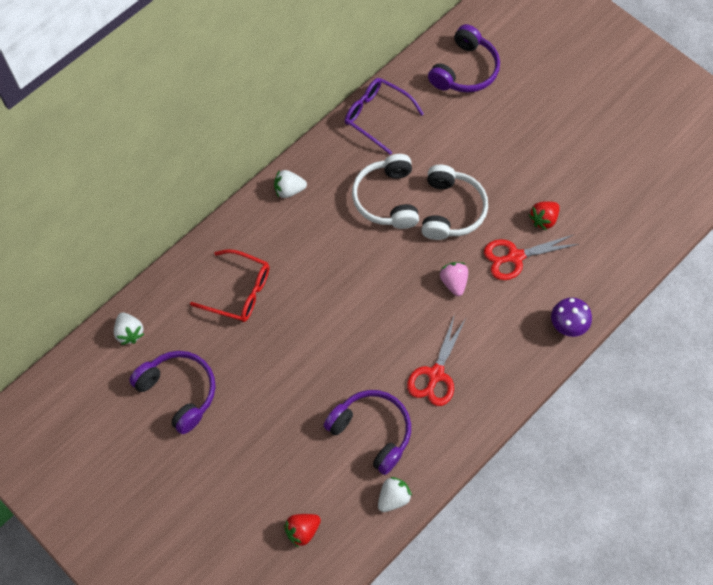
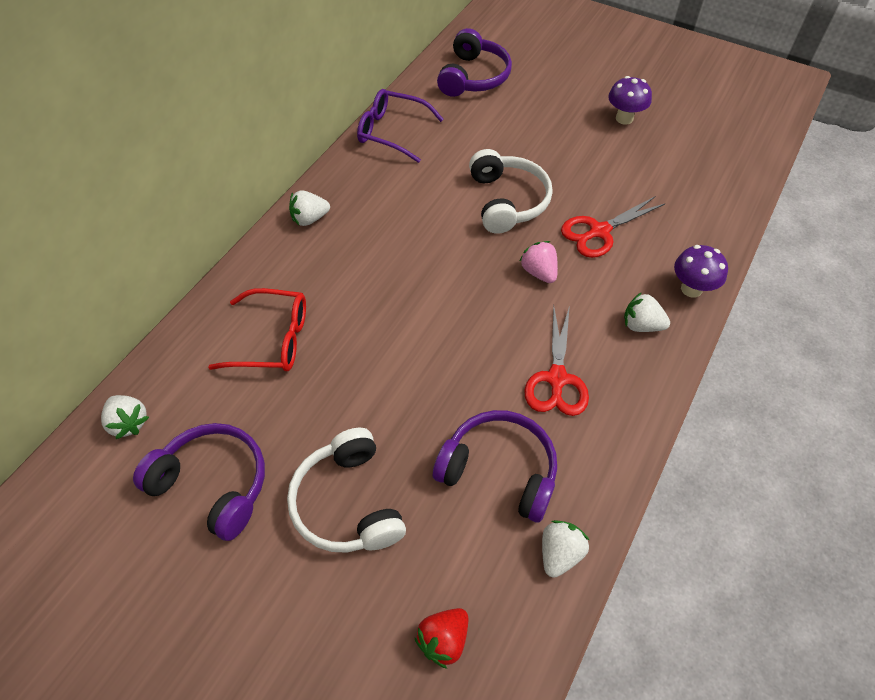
camera: 15 degrees left, 10 degrees down
(387, 199) = (430, 205): white headphones -> white headphones (348, 503)
(515, 347) = (641, 325): none -> white strawberry
(543, 219) = (614, 189): red strawberry -> none
(581, 147) = (624, 118): none -> purple mushroom

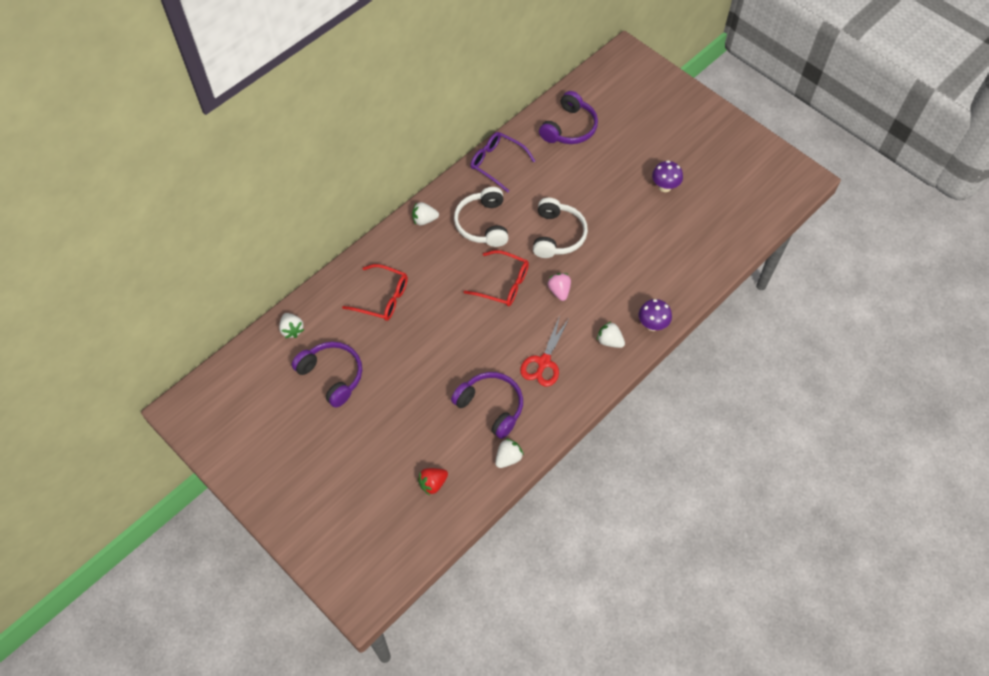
camera: 15 degrees right, 5 degrees up
(348, 503) = (402, 403): white headphones -> white headphones (483, 224)
(453, 280) = (503, 284): none -> red glasses
(599, 231) = (610, 271): red scissors -> none

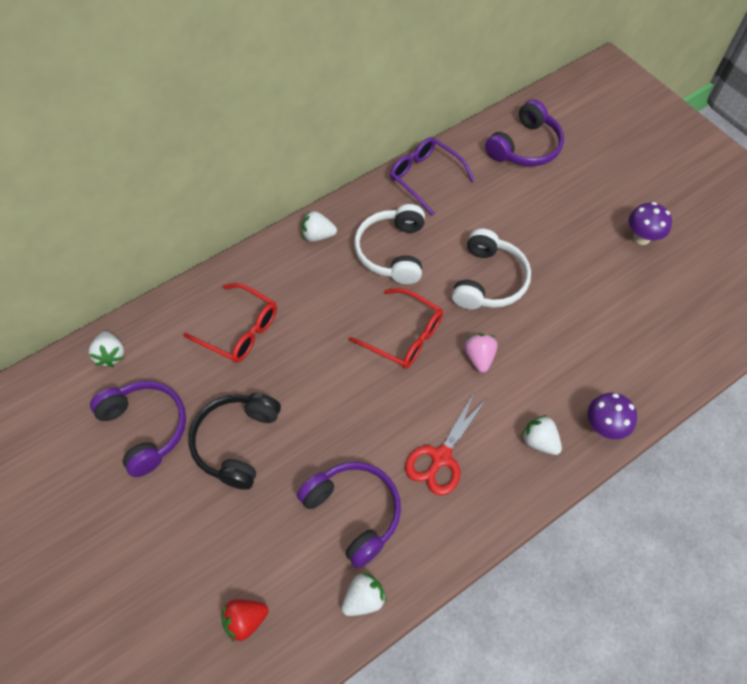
camera: 10 degrees right, 0 degrees up
(399, 375) = (237, 442): none -> black headphones

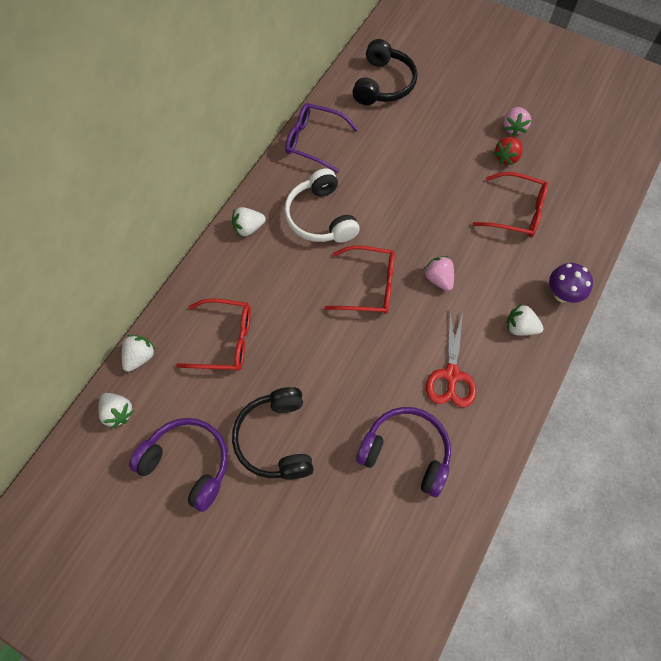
camera: 25 degrees left, 5 degrees up
(245, 620) = (365, 584): red strawberry -> red strawberry (506, 157)
(363, 598) = (451, 519): white strawberry -> white strawberry (140, 357)
(488, 280) = (412, 211): white headphones -> none
(525, 146) = (383, 84): purple headphones -> black headphones
(598, 323) = (516, 212): none -> red glasses
(641, 238) = (513, 128): purple mushroom -> pink strawberry

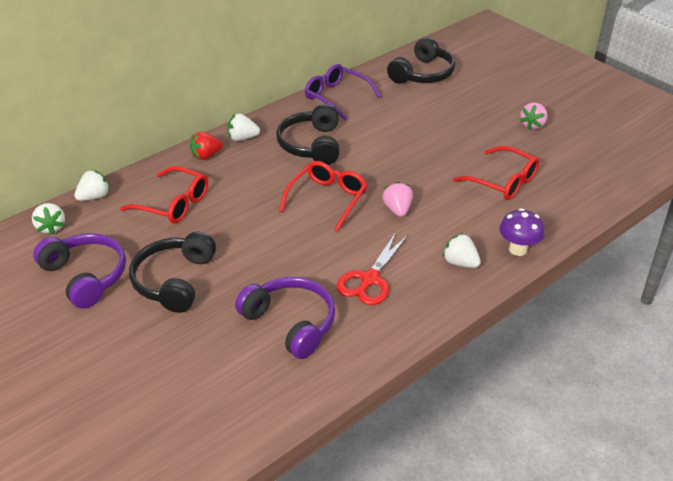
camera: 20 degrees right, 25 degrees down
(321, 217) = (312, 145): white headphones -> black headphones
(368, 286) = (327, 199): red glasses -> red glasses turned 90 degrees counterclockwise
(506, 157) = (514, 143): red strawberry -> red strawberry (206, 156)

